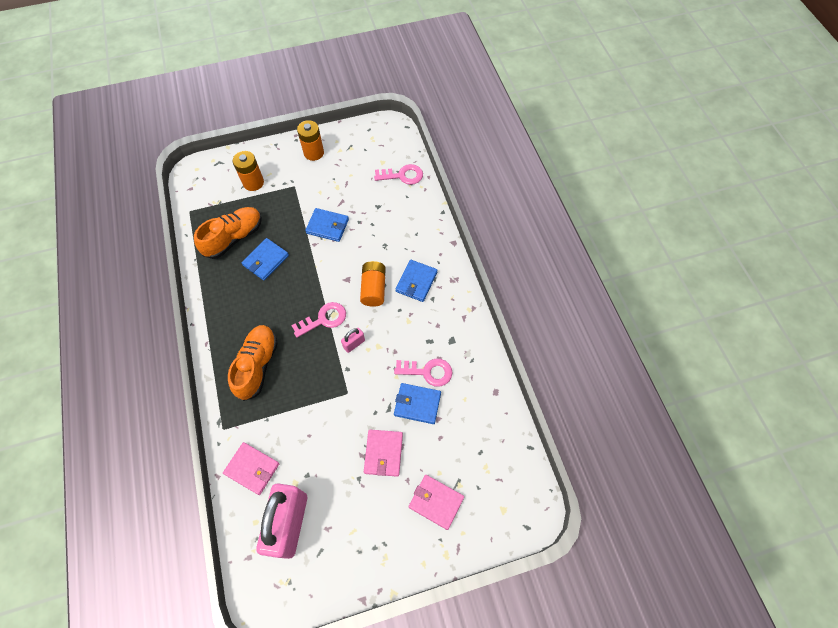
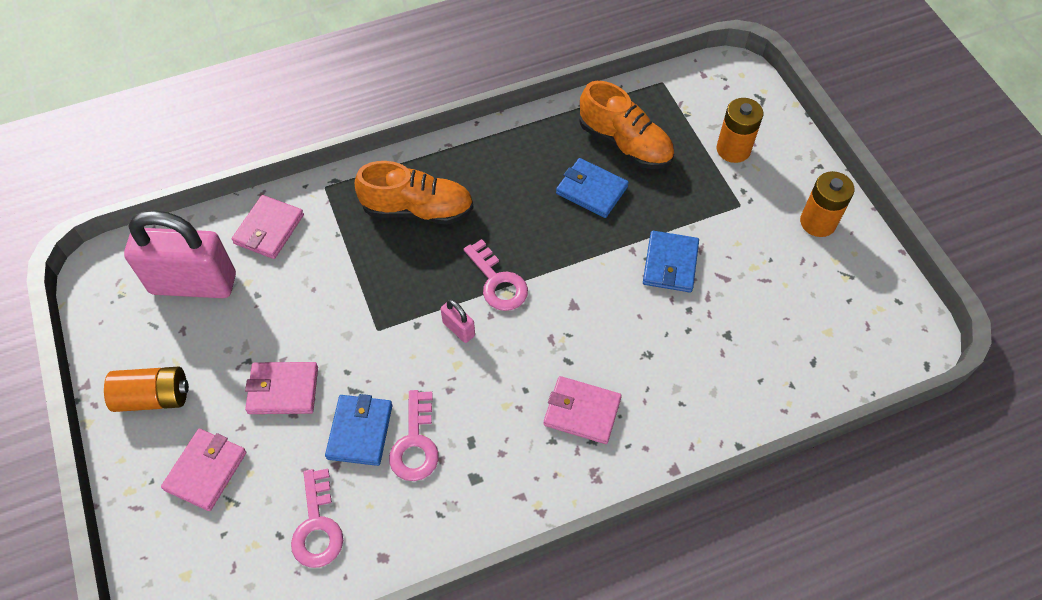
camera: 85 degrees right, 5 degrees down
(373, 288) = (560, 346): orange battery -> orange battery (154, 397)
(402, 175) = (805, 368): pink key -> pink key (317, 526)
(416, 282) = (582, 412): blue wallet -> pink wallet

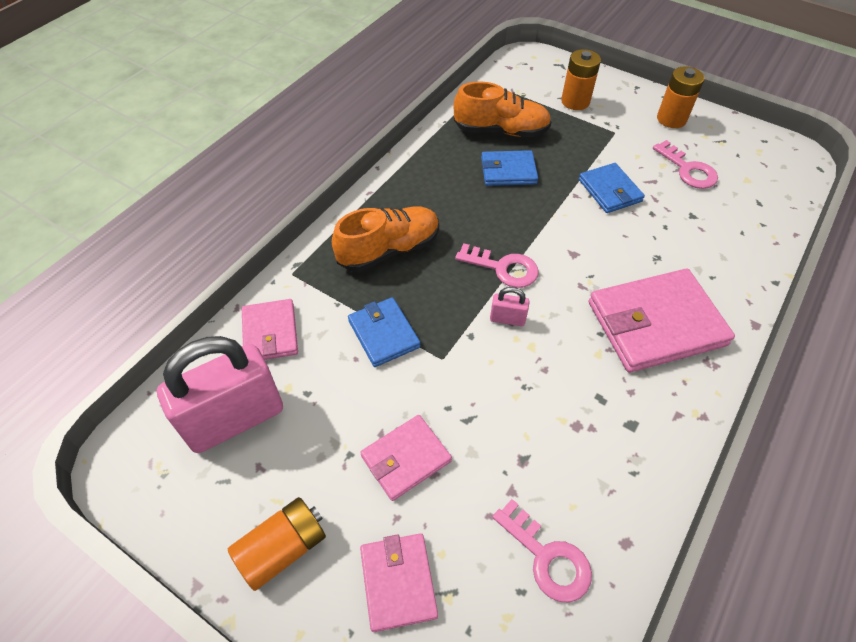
camera: 35 degrees left, 5 degrees down
(360, 431) = (506, 449): blue wallet -> blue wallet (384, 334)
(415, 443) = (560, 428): pink key -> pink key (688, 170)
(582, 412) = (656, 324): pink wallet -> pink wallet, size x1.78

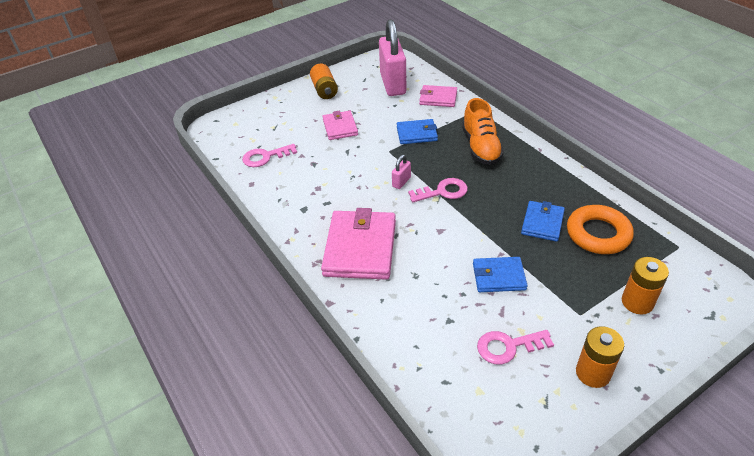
camera: 115 degrees right, 10 degrees down
(398, 582) = (289, 115): pink wallet -> none
(501, 131) = (598, 234): orange shoe -> orange ring
(503, 268) = (442, 192): pink key -> pink key turned 150 degrees counterclockwise

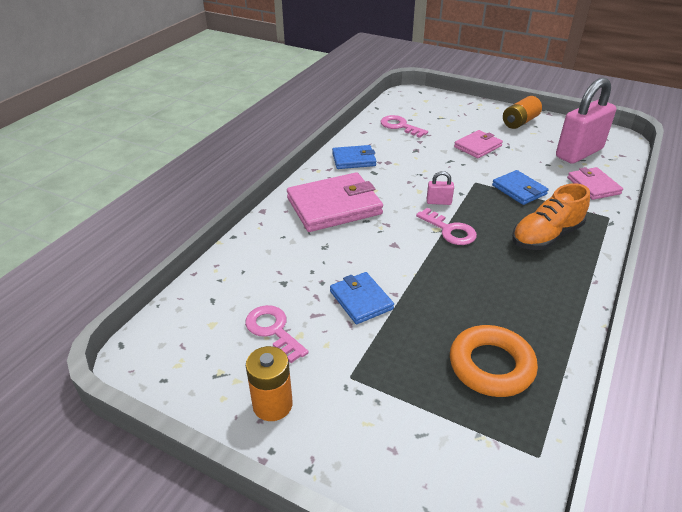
camera: 60 degrees right, 5 degrees down
(542, 223) = (468, 313): blue wallet -> blue wallet (354, 159)
(637, 302) = (402, 426): orange battery -> none

